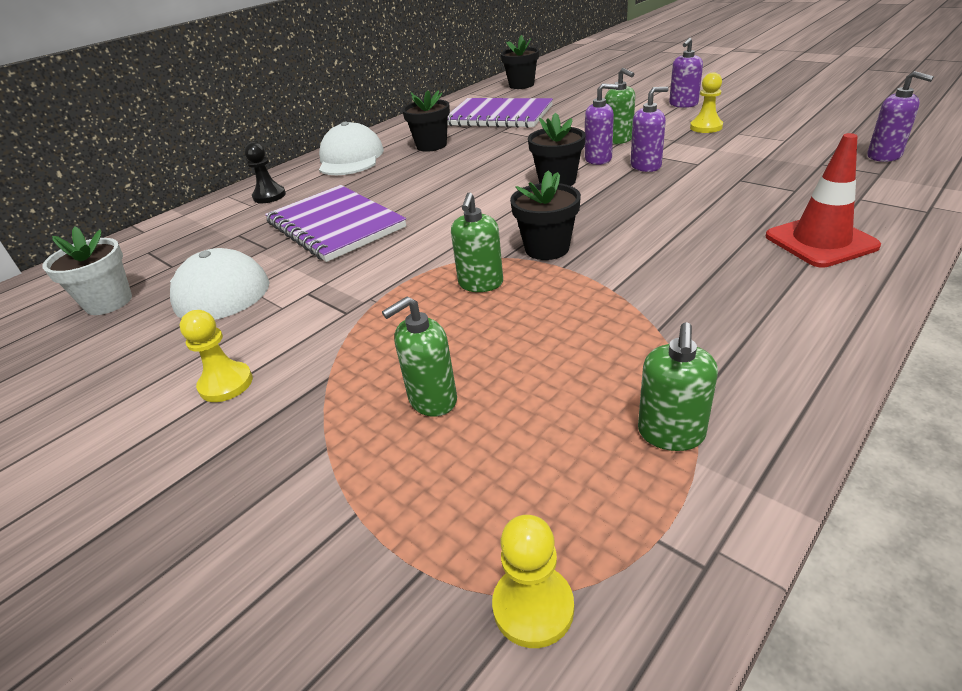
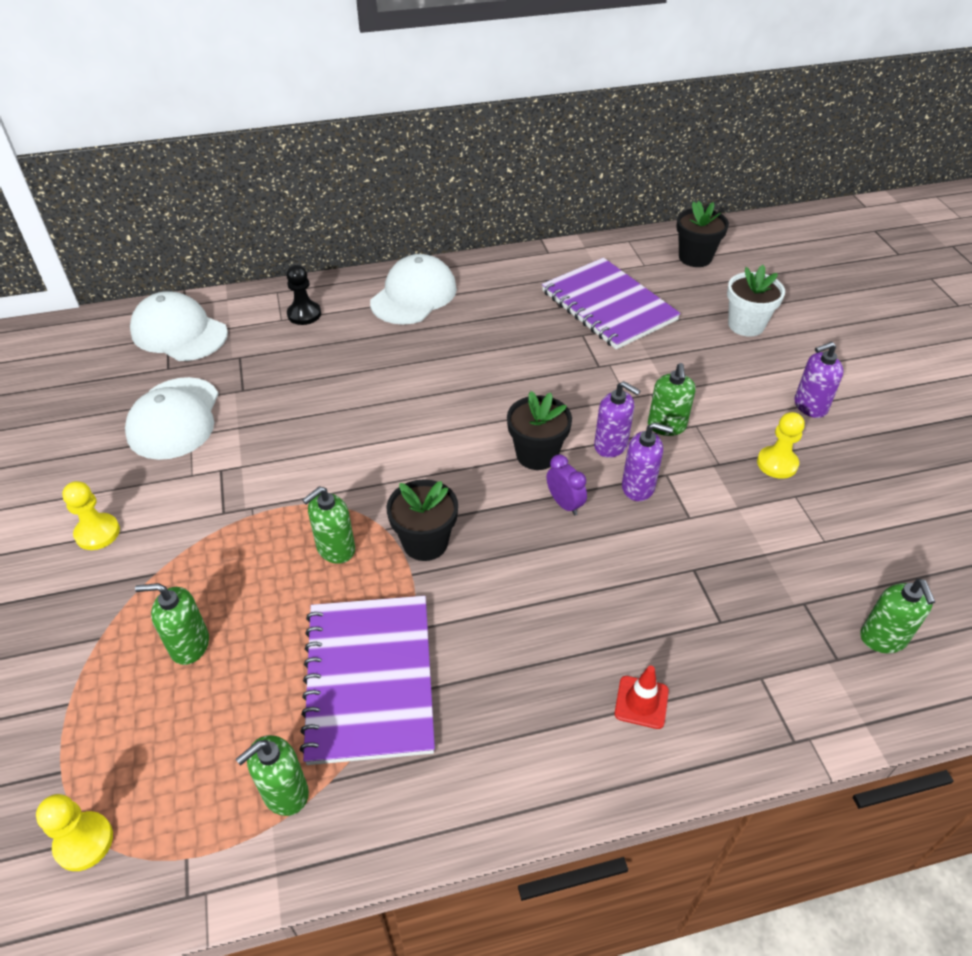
camera: 30 degrees right, 10 degrees up
(108, 302) = (101, 386): white flower pot -> white flower pot (746, 325)
(157, 245) = (179, 332): none -> white cap
(335, 225) = (312, 394): purple notebook -> purple notebook (369, 679)
(431, 145) = (497, 319): black flower pot -> none
(613, 191) = (564, 504): none -> purple clock
(820, 241) = (641, 702): red traffic cone -> red traffic cone, size x0.56
(884, 156) = (883, 638): purple soap dispenser -> green soap dispenser

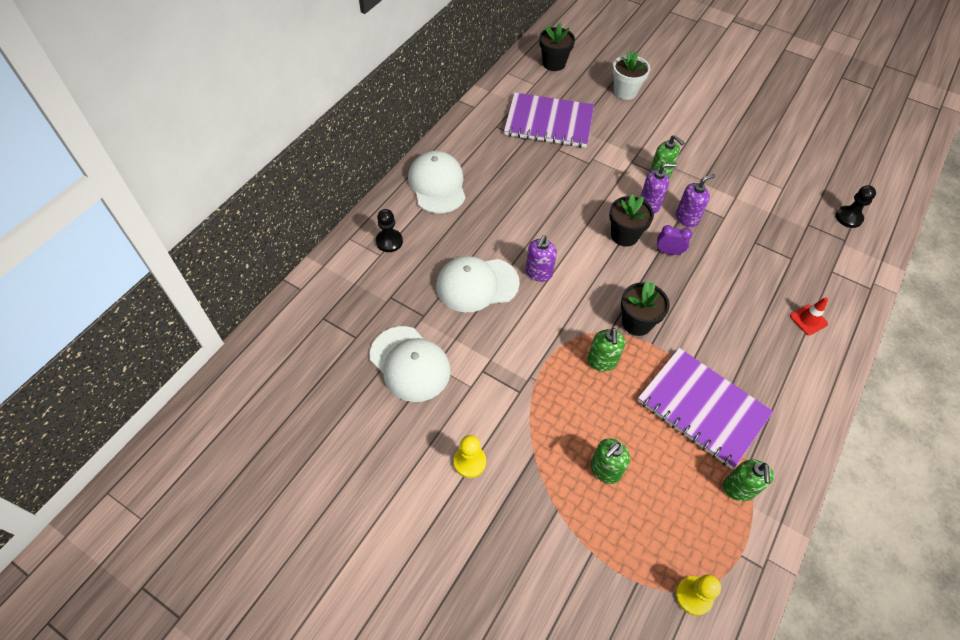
camera: 45 degrees left, 10 degrees up
(179, 332) = (326, 309): white cap -> white cap (477, 284)
(777, 463) = (724, 162): yellow pawn -> none
(810, 406) = (702, 121): purple soap dispenser -> purple soap dispenser (538, 273)
(883, 638) = (848, 218): green soap dispenser -> black pawn

